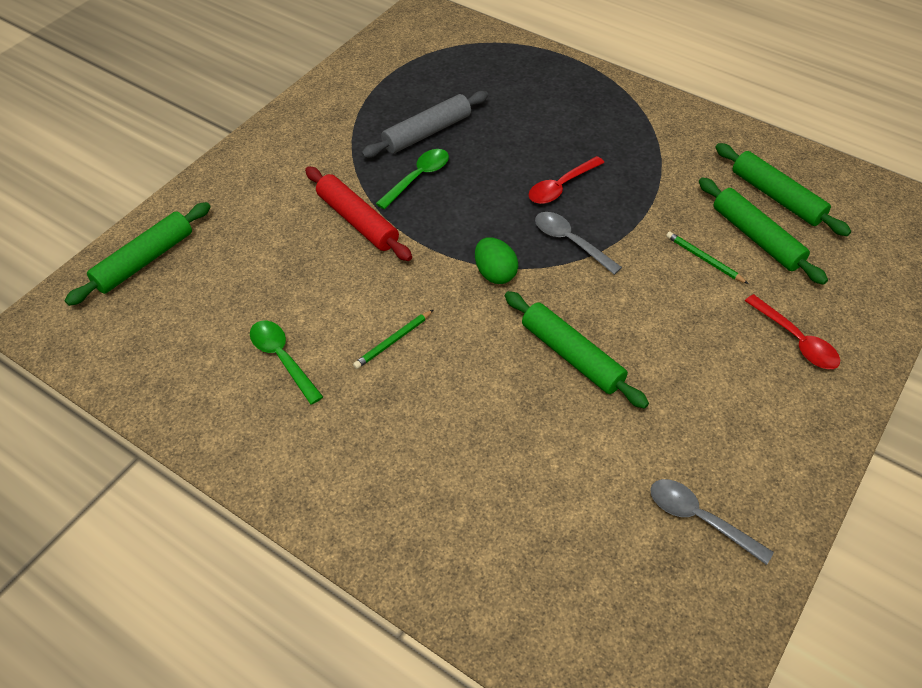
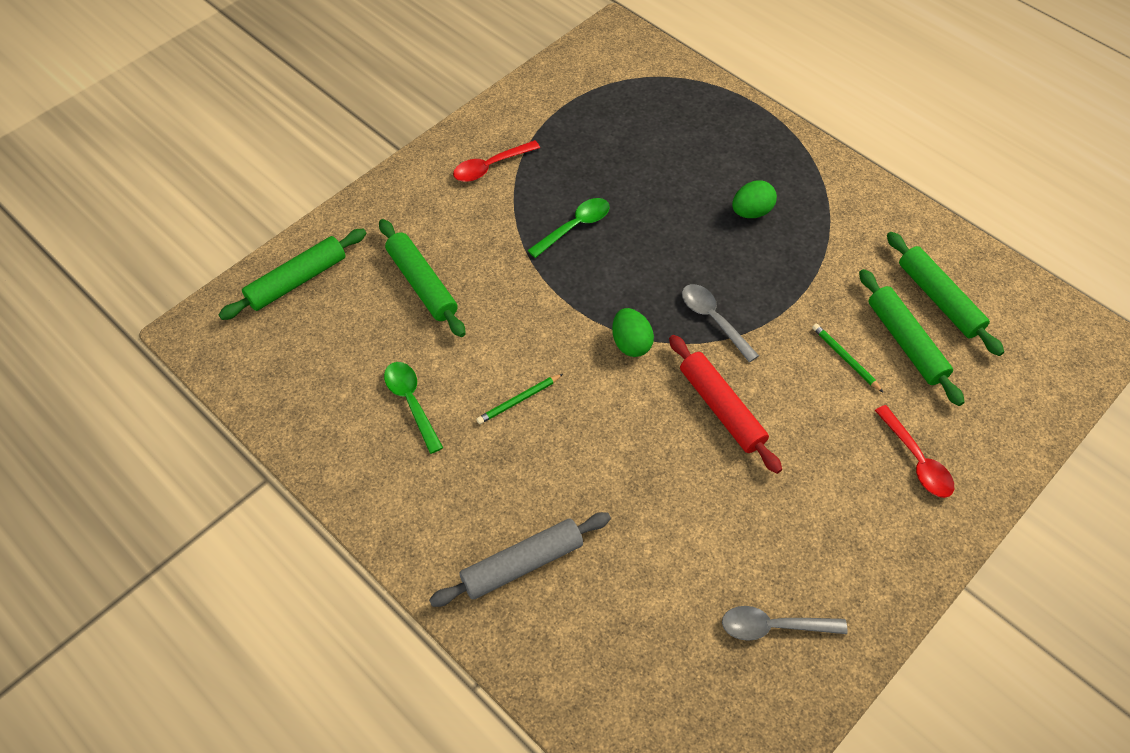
camera: 10 degrees right, 5 degrees up
(357, 221) = (506, 266): red rolling pin -> red rolling pin (721, 408)
(427, 133) = (593, 176): grey rolling pin -> grey rolling pin (522, 564)
(561, 186) = (717, 256): red spoon -> red spoon (491, 166)
(571, 355) = (688, 442): green rolling pin -> green rolling pin (422, 284)
(584, 145) = (751, 212): none -> green egg
(700, 519) = (774, 626): grey spoon -> grey spoon turned 45 degrees counterclockwise

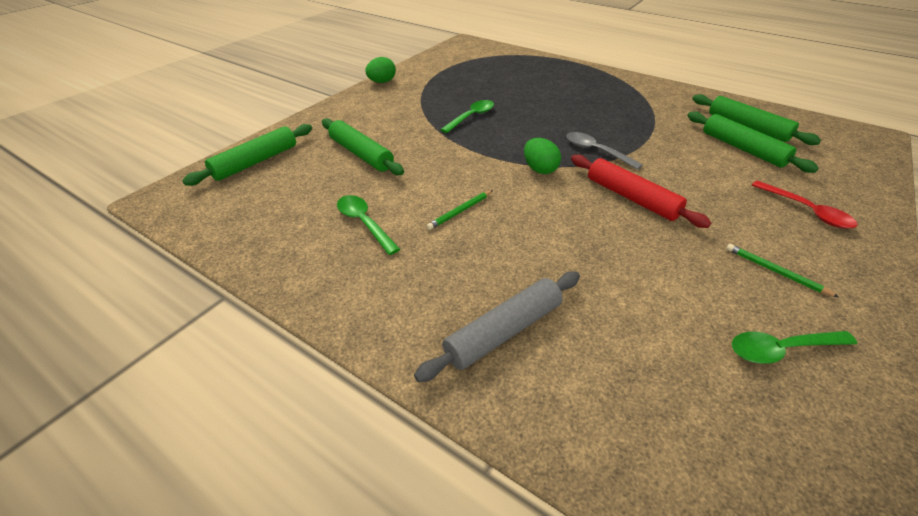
camera: 10 degrees left, 15 degrees down
(491, 166) = (401, 96): red spoon -> none
(751, 212) = (592, 101): green egg -> green egg (382, 82)
(774, 626) = (782, 349): grey spoon -> green spoon
(845, 358) = (706, 161): green pencil -> green pencil (775, 271)

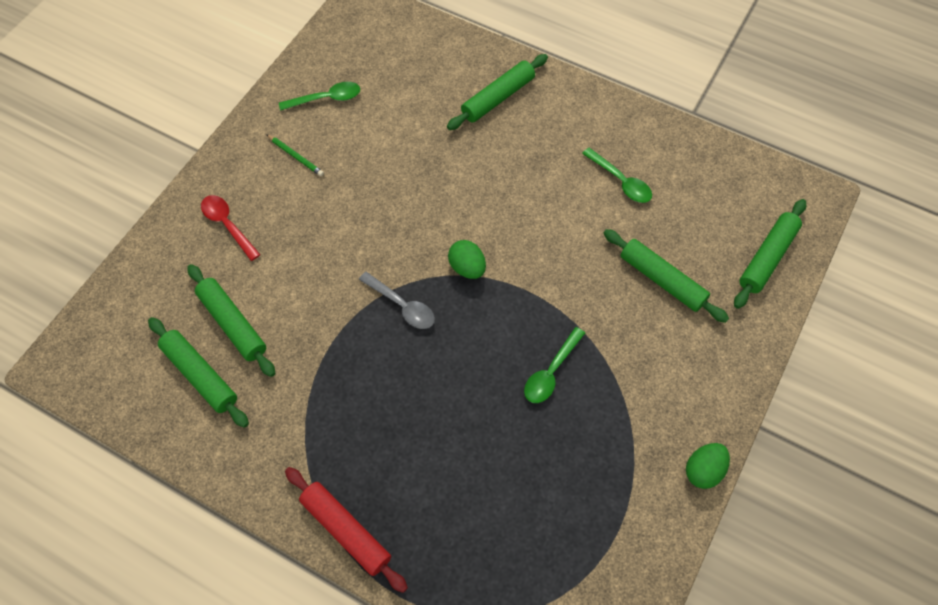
camera: 175 degrees right, 20 degrees up
(460, 211) = (541, 201): green pencil -> none
(504, 331) = (498, 98): grey rolling pin -> green rolling pin
(631, 198) = (382, 231): red rolling pin -> red rolling pin (346, 531)

